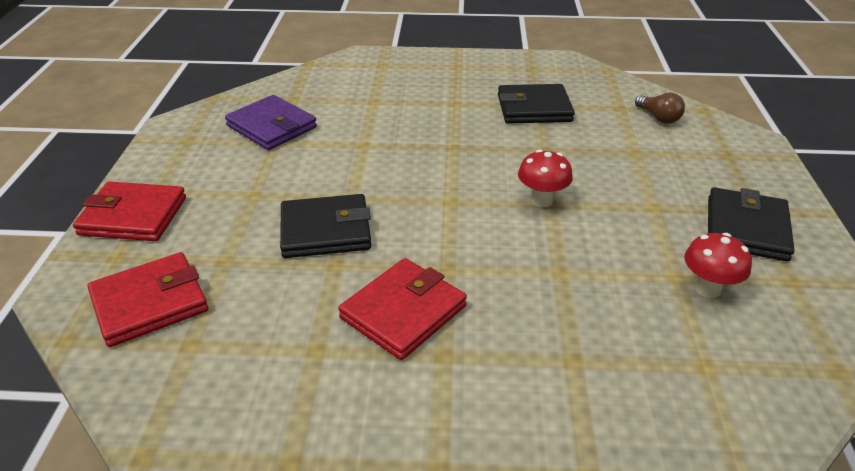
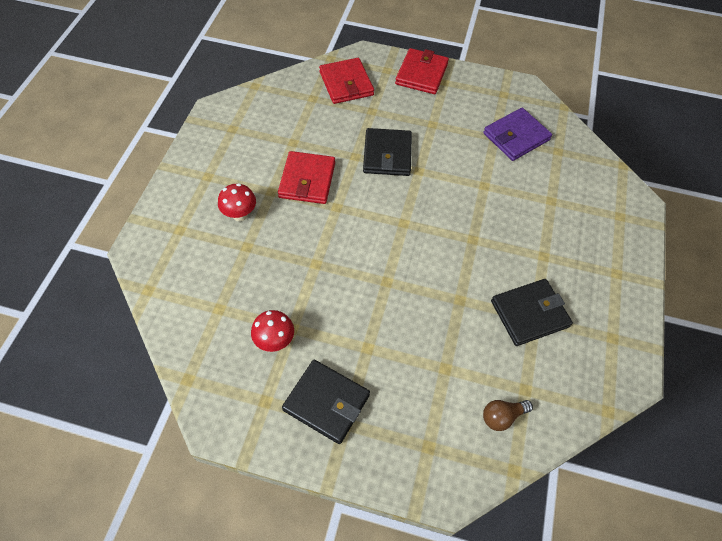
camera: 100 degrees right, 20 degrees up
(403, 312) = (307, 180): red wallet -> red wallet turned 45 degrees clockwise
(534, 108) = (529, 314): black wallet -> black wallet turned 60 degrees clockwise
(541, 200) = (392, 277): red mushroom -> red mushroom (240, 215)

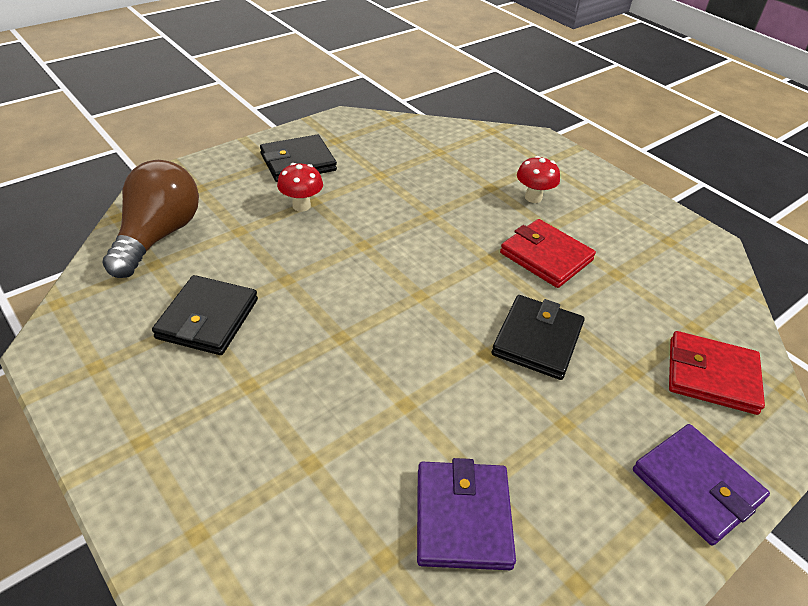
camera: 125 degrees right, 15 degrees down
(275, 341) = (378, 162): red mushroom -> red mushroom (301, 206)
(387, 155) = (537, 340): black wallet -> black wallet turned 75 degrees clockwise
(421, 74) = (696, 486): red wallet -> purple wallet
(502, 416) = (158, 236): brown light bulb -> brown light bulb, size x2.22

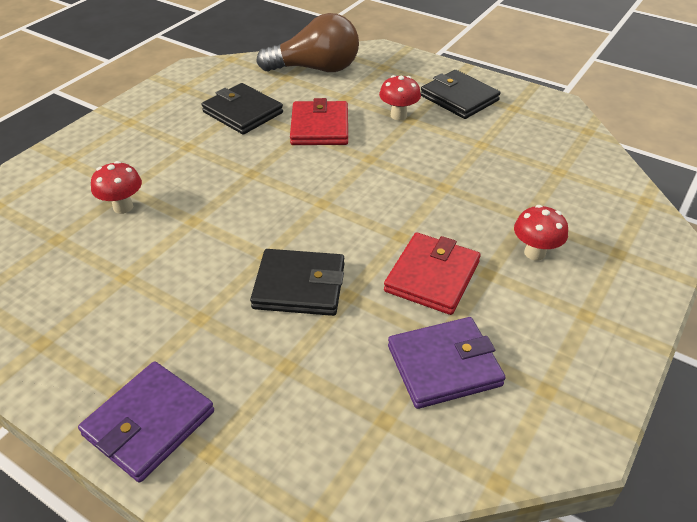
camera: 75 degrees right, 0 degrees up
(207, 319) = (243, 112): black wallet -> black wallet turned 45 degrees clockwise
(349, 472) = (123, 207): none -> red mushroom
(462, 517) = (93, 270): purple wallet -> purple wallet (444, 365)
(711, 376) = (307, 438): red wallet -> red wallet (320, 127)

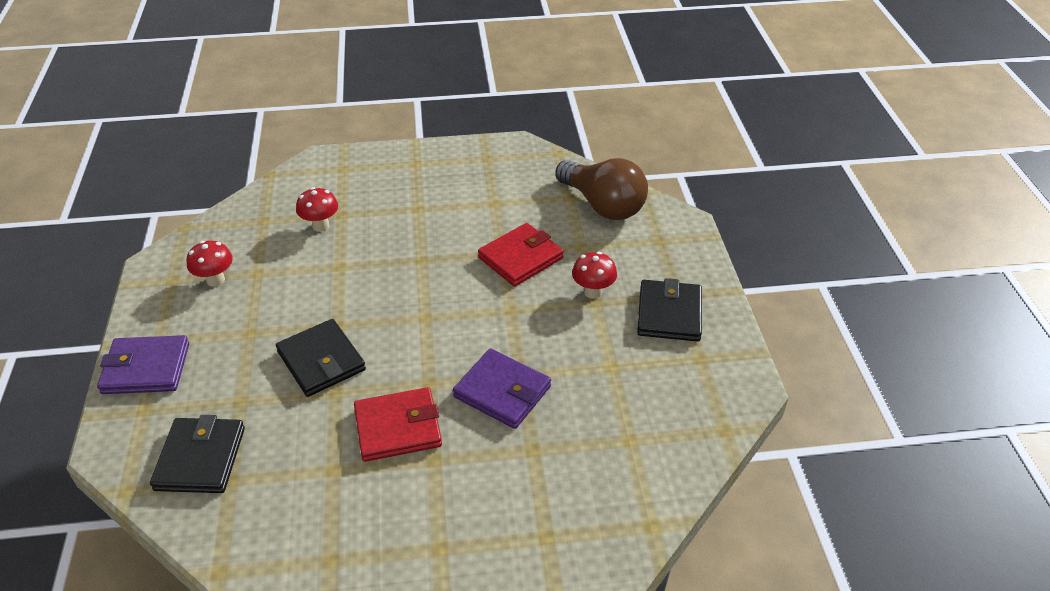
camera: 50 degrees right, 0 degrees up
(243, 112) = (491, 207): black wallet -> black wallet (200, 458)
(444, 365) = (307, 485): purple wallet -> purple wallet (502, 392)
(534, 253) = (488, 477): red mushroom -> red mushroom (215, 280)

